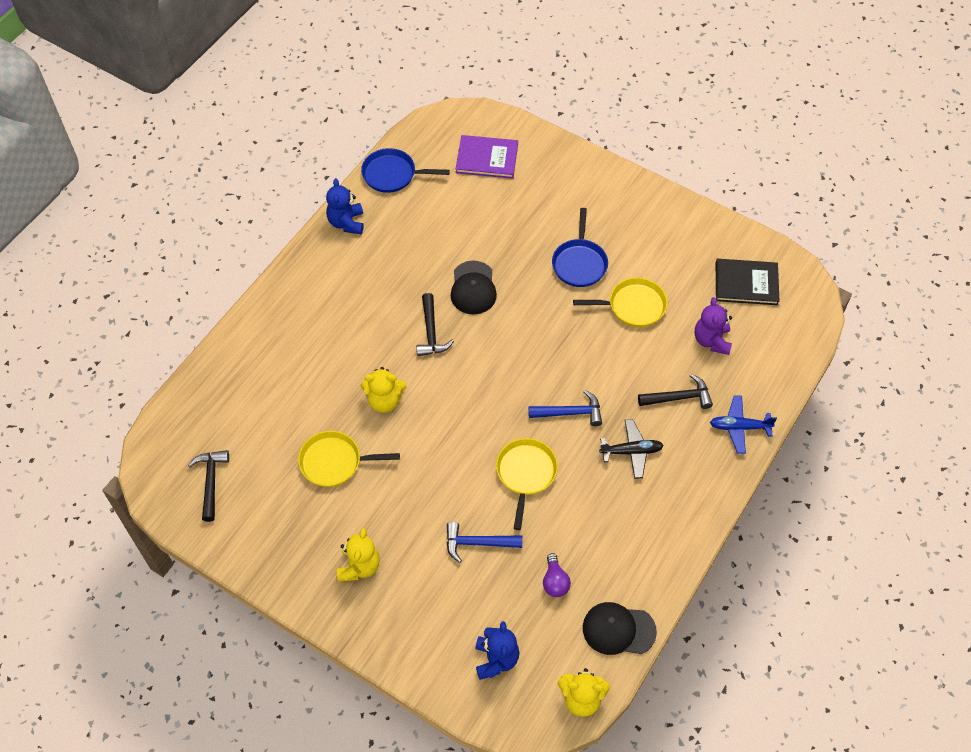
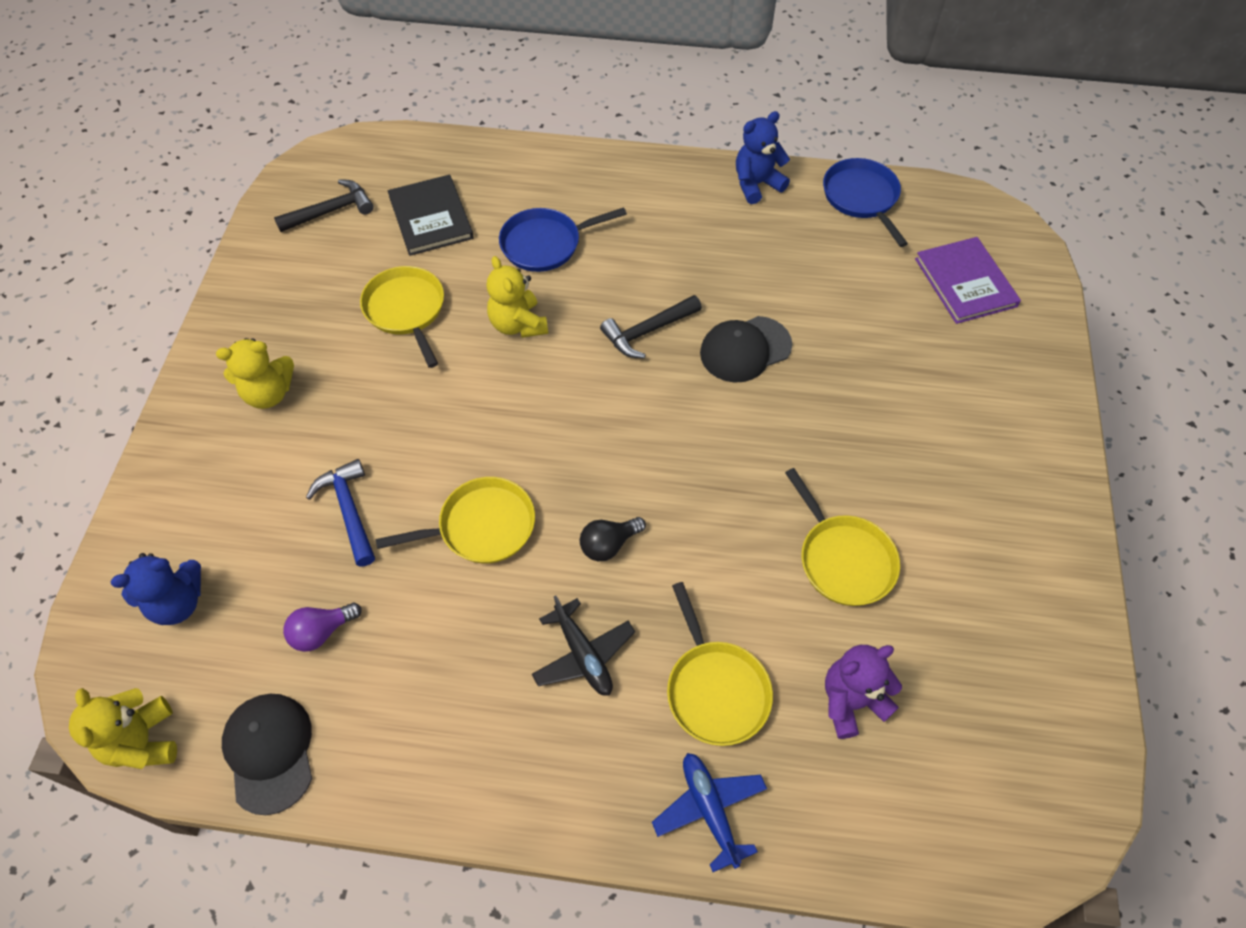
camera: 65 degrees right, 0 degrees up
(570, 413) = (608, 544): blue hammer -> black light bulb
(579, 263) = (871, 458): blue pan -> blue pan (545, 244)
(679, 397) = (715, 689): black hammer -> yellow pan
(746, 283) = (999, 717): black book -> black book (431, 217)

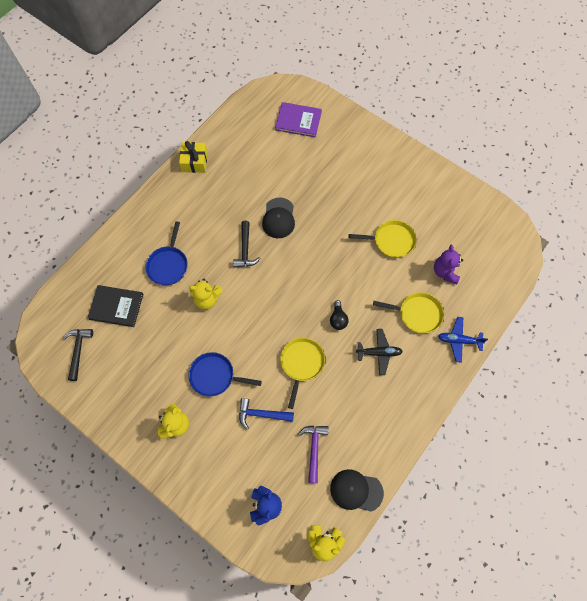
camera: 60 degrees left, 10 degrees up
(321, 631) = (314, 449): purple light bulb -> purple hammer
(406, 310) = (167, 343): yellow pan -> none
(756, 184) = (194, 162): blue teddy bear -> yellow gift
(861, 198) = (230, 128): blue pan -> blue pan (215, 376)

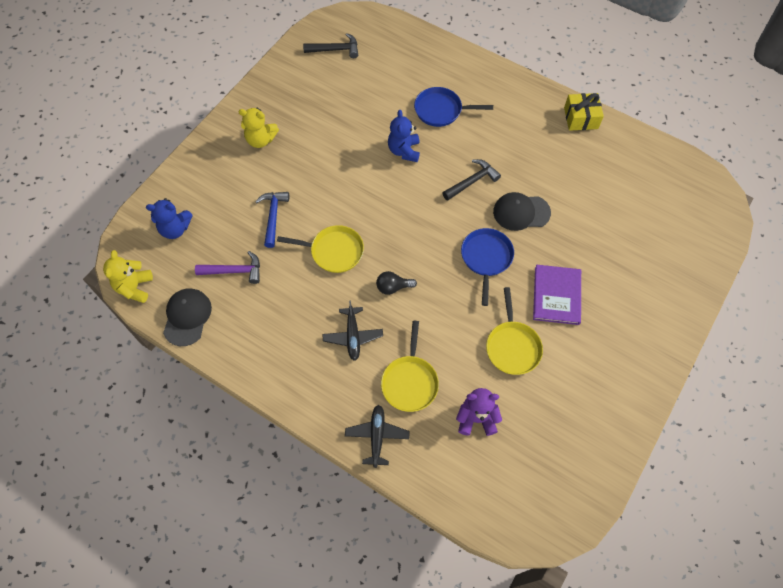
camera: 85 degrees right, 5 degrees down
(116, 306) = (386, 72): black book -> none
(207, 299) = (404, 151): yellow teddy bear -> blue teddy bear
(215, 376) = (314, 168): blue pan -> blue pan (486, 258)
(245, 249) = (472, 181): black hammer -> black hammer turned 150 degrees clockwise
(298, 121) = (674, 223): purple book -> purple book (556, 295)
(459, 340) = (377, 436): blue plane -> black plane

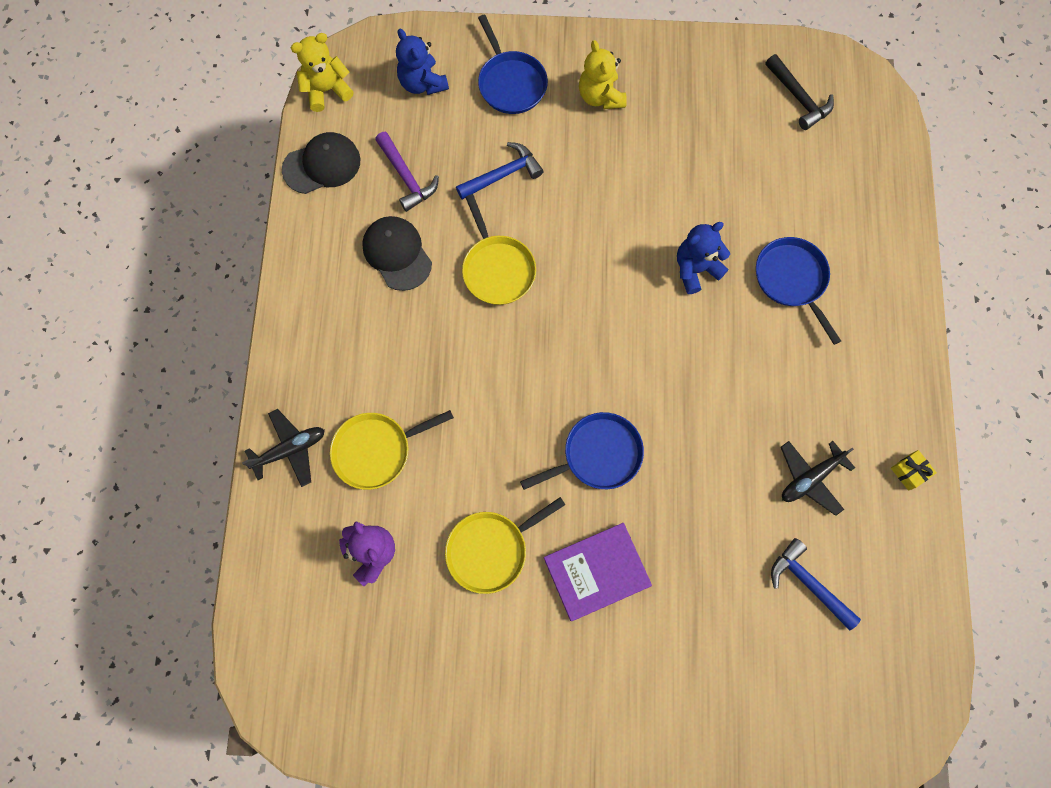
camera: 60 degrees right, 10 degrees up
(214, 181) = (511, 83): none -> blue pan
(353, 336) = (398, 354): black plane -> black plane (810, 478)
(393, 287) = (489, 364): black light bulb -> none
(472, 181) = (704, 378): black hammer -> none
(521, 212) = (696, 465): black cap -> black cap (397, 254)
(581, 118) = (909, 472): yellow gift -> yellow gift, size x0.56
(617, 195) = (808, 583): none -> blue hammer

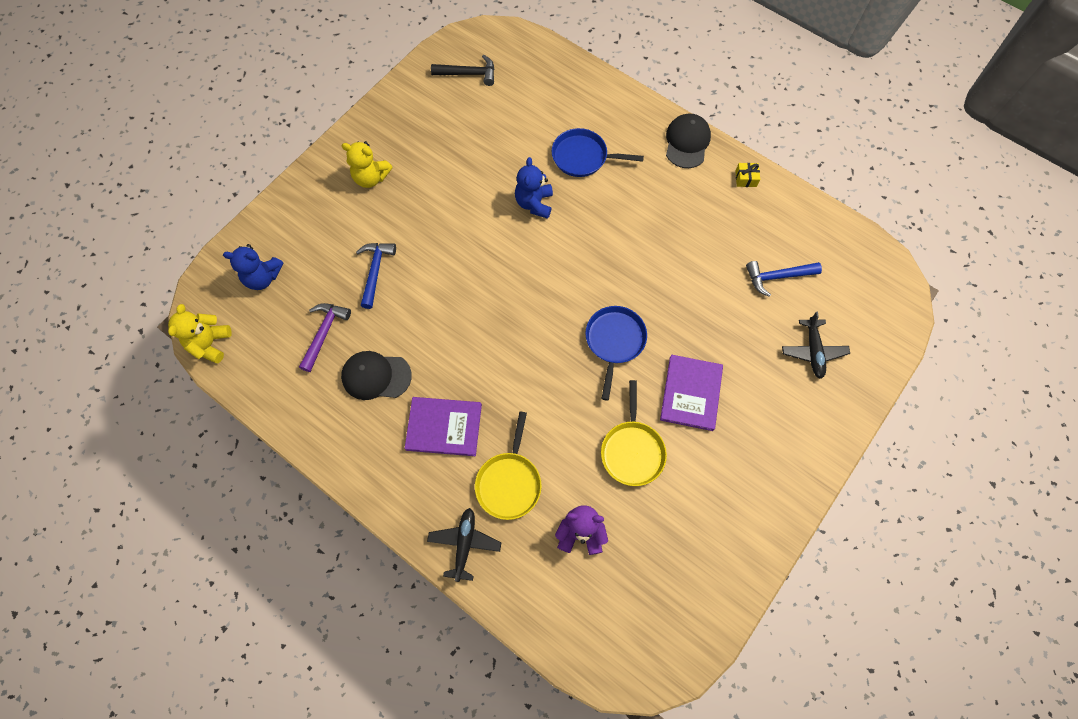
camera: 55 degrees left, 5 degrees down
(322, 165) = (265, 384): black cap -> black cap (687, 142)
(390, 351) = (444, 427): none -> purple book
(406, 177) = (324, 333): purple hammer -> purple hammer turned 75 degrees counterclockwise
(497, 269) = (440, 319): yellow pan -> none
(511, 83) = (313, 223): blue pan -> none
(810, 478) = (714, 232): black plane -> black plane (813, 351)

